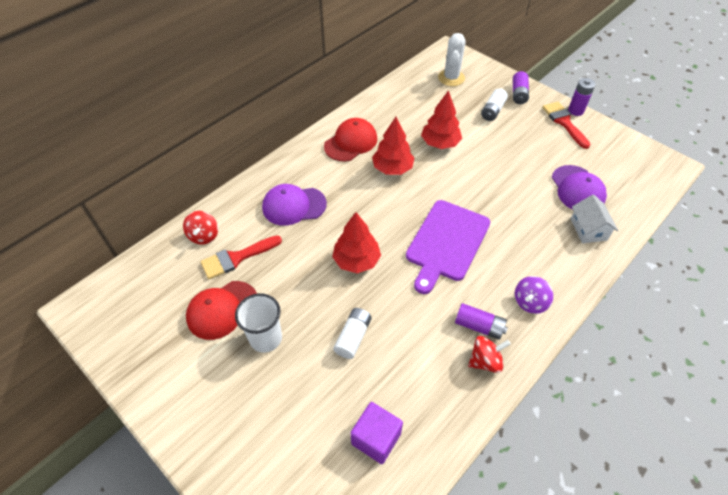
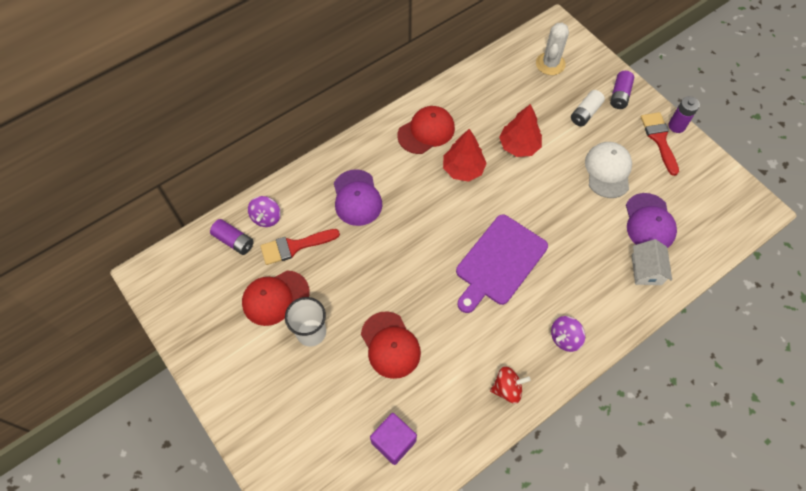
camera: 10 degrees right, 10 degrees up
(204, 236) = (266, 218): red spinning top -> purple spinning top
(294, 206) = (357, 198): purple cap -> purple cap turned 105 degrees counterclockwise
(353, 337) = (390, 345): white battery -> red cap
(356, 260) = (408, 267): red tree -> none
(479, 326) = (510, 354): purple battery -> purple battery (234, 241)
(526, 152) = (608, 171): none -> white cap

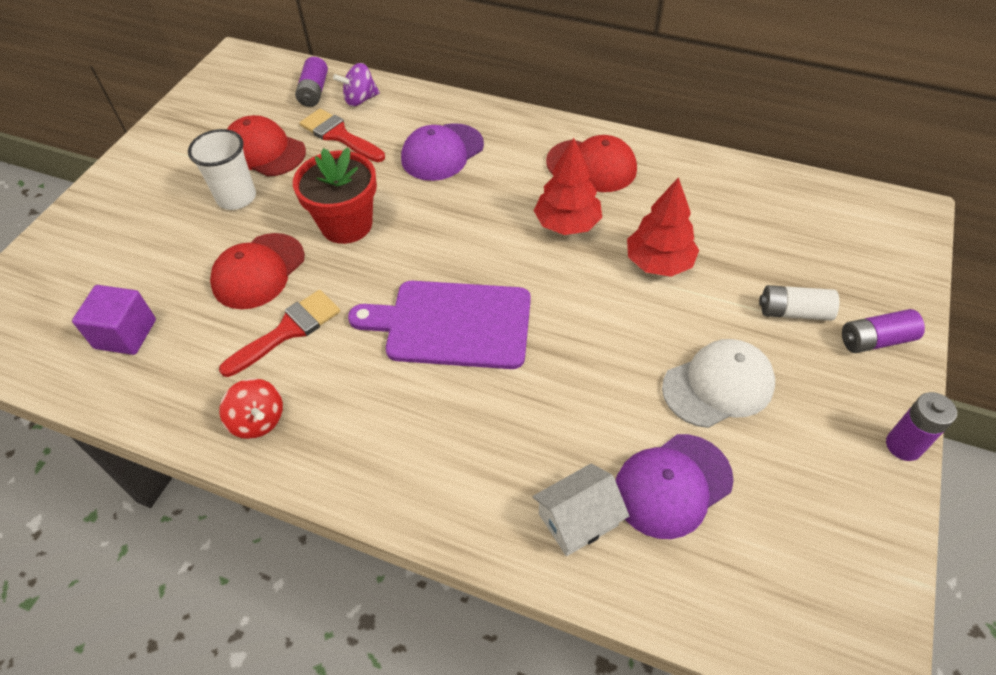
camera: 60 degrees right, 10 degrees down
(384, 279) = (346, 224): none -> red flower pot
(550, 64) = (835, 235): white cactus -> none
(565, 338) = (379, 456): purple spinning top -> none
(659, 139) = (849, 431): red brush -> red brush (288, 330)

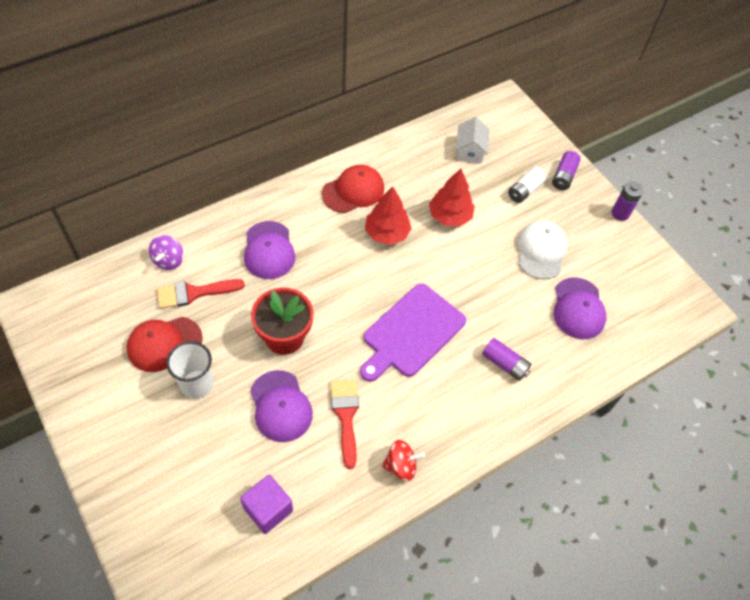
camera: 60 degrees left, 5 degrees up
(258, 271) = (280, 406): red cap -> purple cap
(314, 91) = (130, 280): purple battery -> purple battery (504, 364)
(578, 519) = (569, 357): white house -> white house (470, 150)

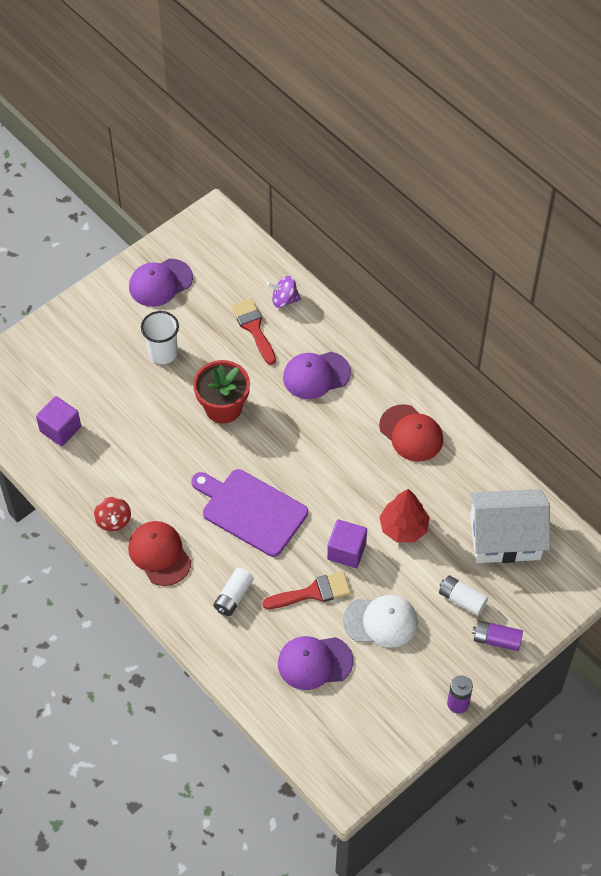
camera: 85 degrees right, 0 degrees up
(164, 344) = (197, 319): red cap -> red cap (159, 554)
(280, 406) = (153, 419): purple cap -> purple cap (160, 283)
(345, 415) = (153, 470): red brush -> red brush (313, 592)
(387, 233) = (364, 472): red tree -> none
(467, 263) = (346, 551): none -> purple cube
(470, 150) = (505, 537): white house -> white house, size x1.86
(504, 364) = (233, 596): purple battery -> white battery

